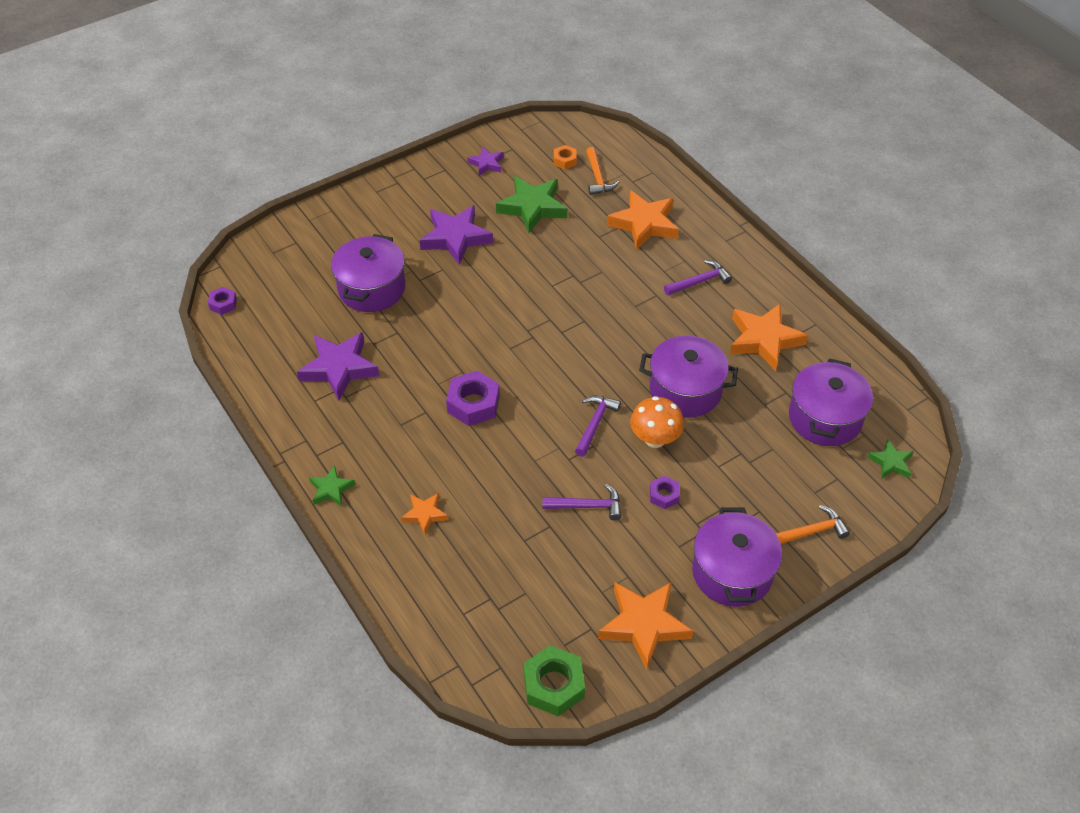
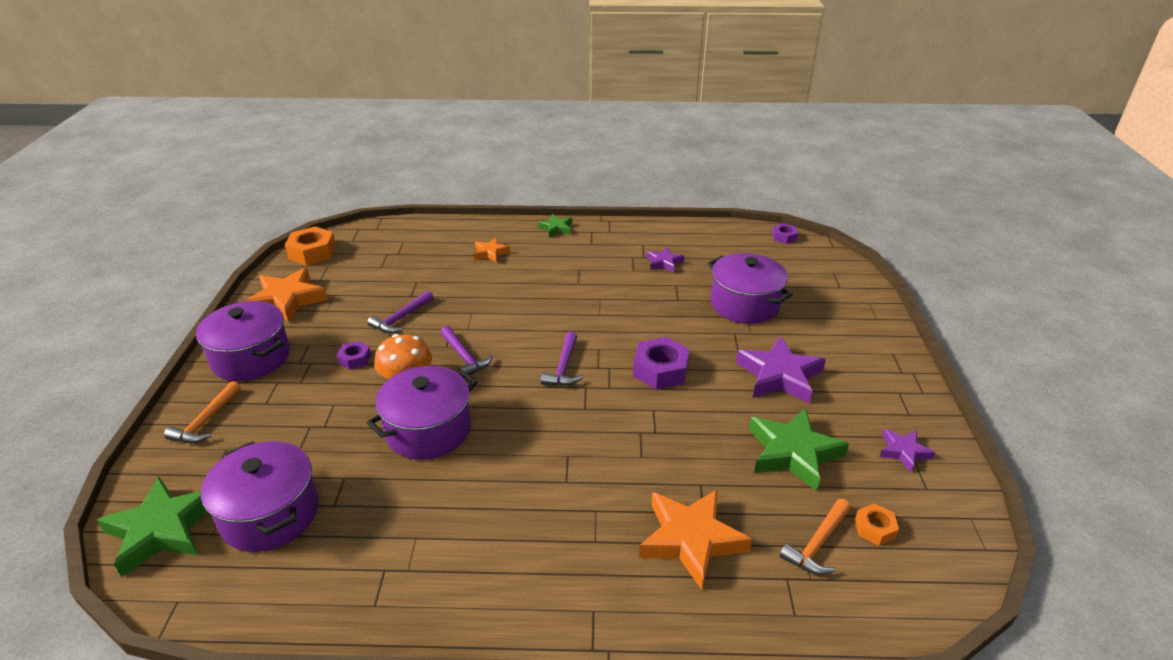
camera: 125 degrees right, 15 degrees down
(339, 368) = (664, 262): purple star -> purple star, size x0.54
(473, 404) = (559, 306): purple nut -> purple nut (660, 370)
(553, 685) = (312, 252): green nut -> orange nut
(598, 177) = (817, 544): orange hammer -> orange hammer turned 75 degrees counterclockwise
(699, 281) = (549, 533): purple hammer -> purple hammer (563, 367)
(764, 340) = (411, 534): orange star -> none
(891, 462) = (162, 530): green star -> green star, size x1.87

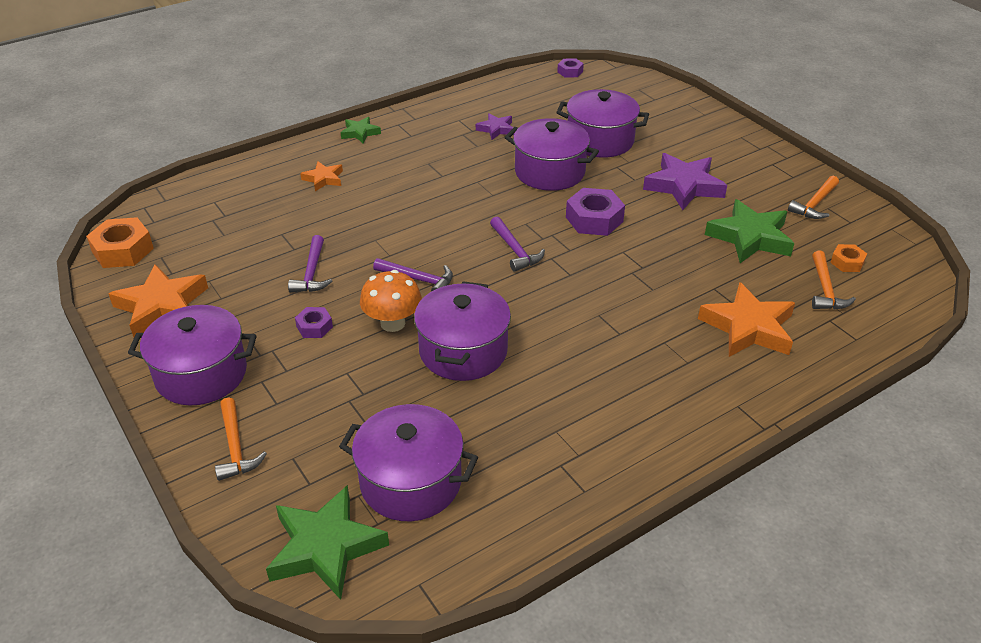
camera: 35 degrees left, 5 degrees up
(668, 314) = (550, 172): none -> purple pot
(903, 451) = (815, 204): purple star -> orange hammer

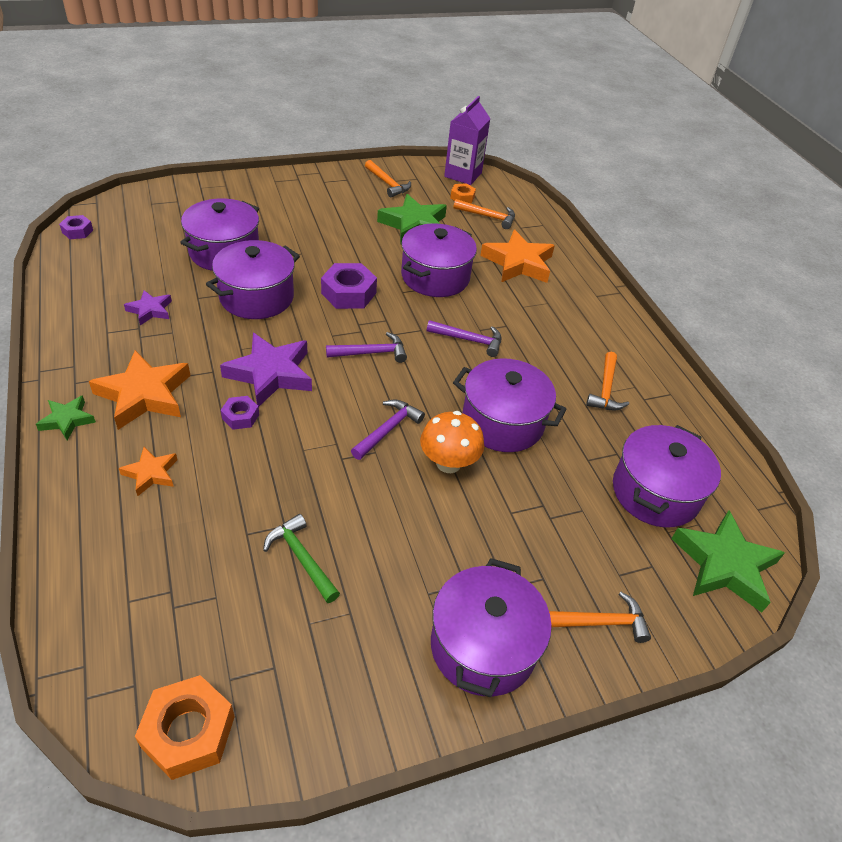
camera: 80 degrees left, 5 degrees up
(162, 306) = (343, 683): orange star -> orange star (144, 395)
(265, 264) = (302, 558): none -> green hammer
(312, 273) = (338, 515): purple hammer -> purple hammer (469, 340)
(314, 327) = (434, 527): purple nut -> purple nut (240, 416)
(558, 428) = (605, 389): none -> orange hammer
(666, 268) = (435, 277): none -> purple pot
(684, 186) = (328, 232): purple star -> purple star (270, 374)
(901, 255) = (463, 175): none -> purple carton

